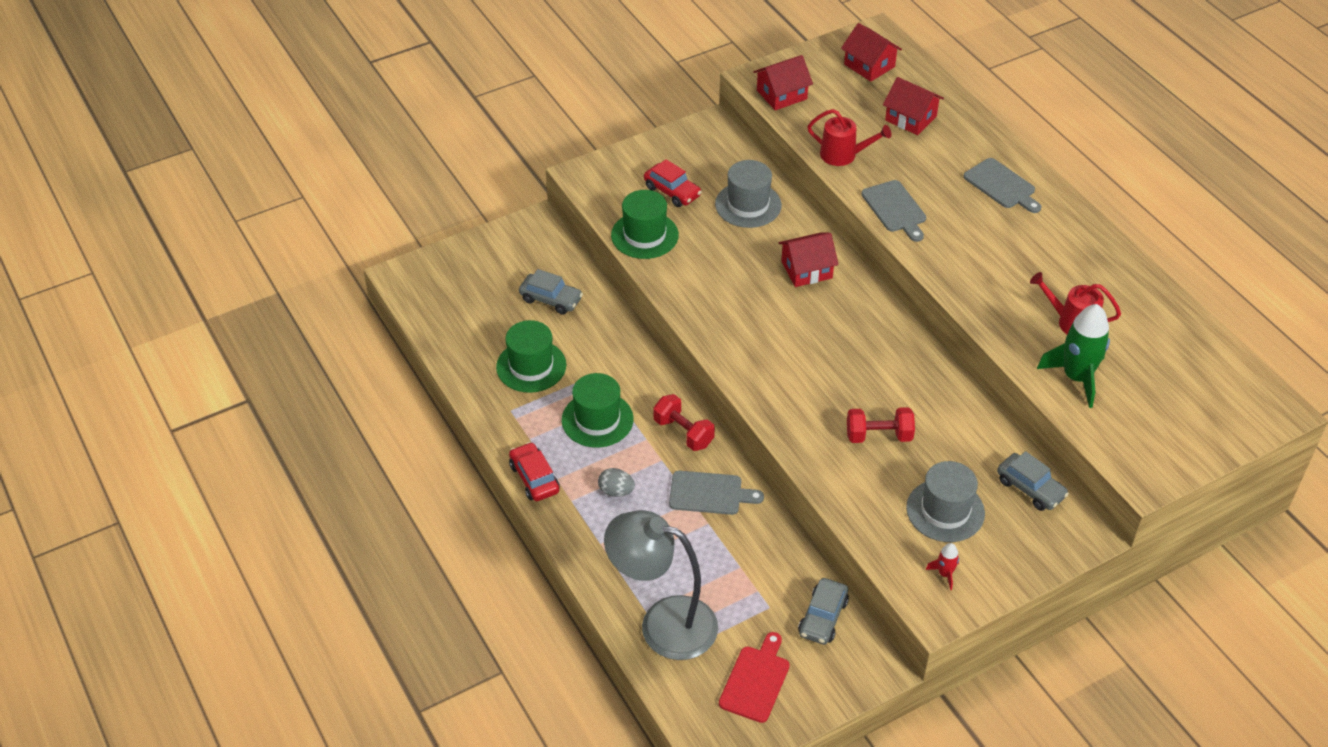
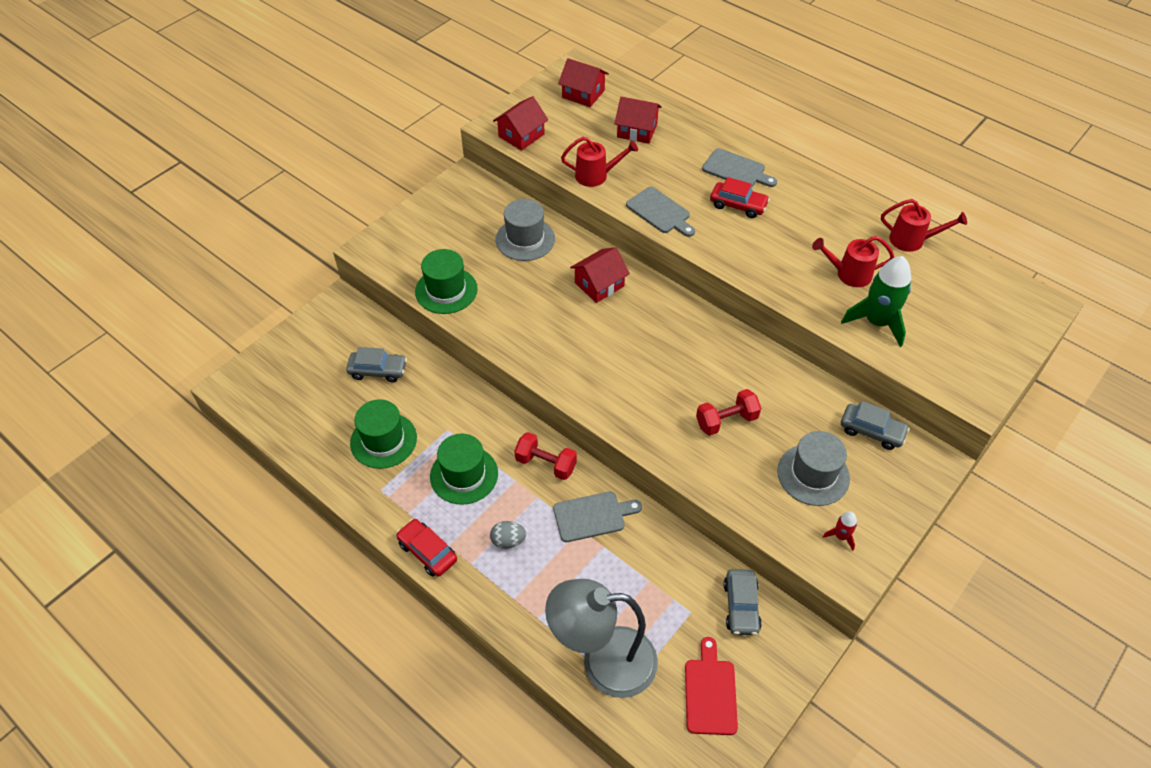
camera: 20 degrees left, 5 degrees up
(672, 191) = (454, 244): red car -> red car (738, 205)
(1164, 307) = (912, 240): none -> red watering can

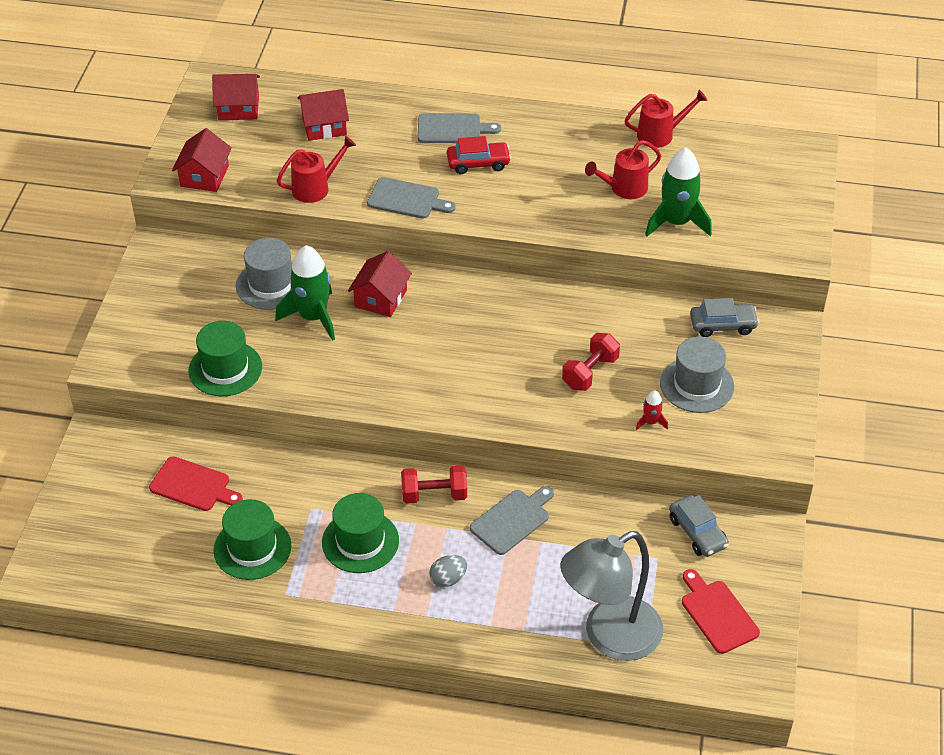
camera: 30 degrees left, 5 degrees down
(378, 371) = (193, 485): grey car -> red cutting board
(427, 552) = (377, 626): red car -> none
(538, 278) = (313, 317): none -> green rocket
(840, 536) = (752, 425): red rocket -> red rocket (650, 422)

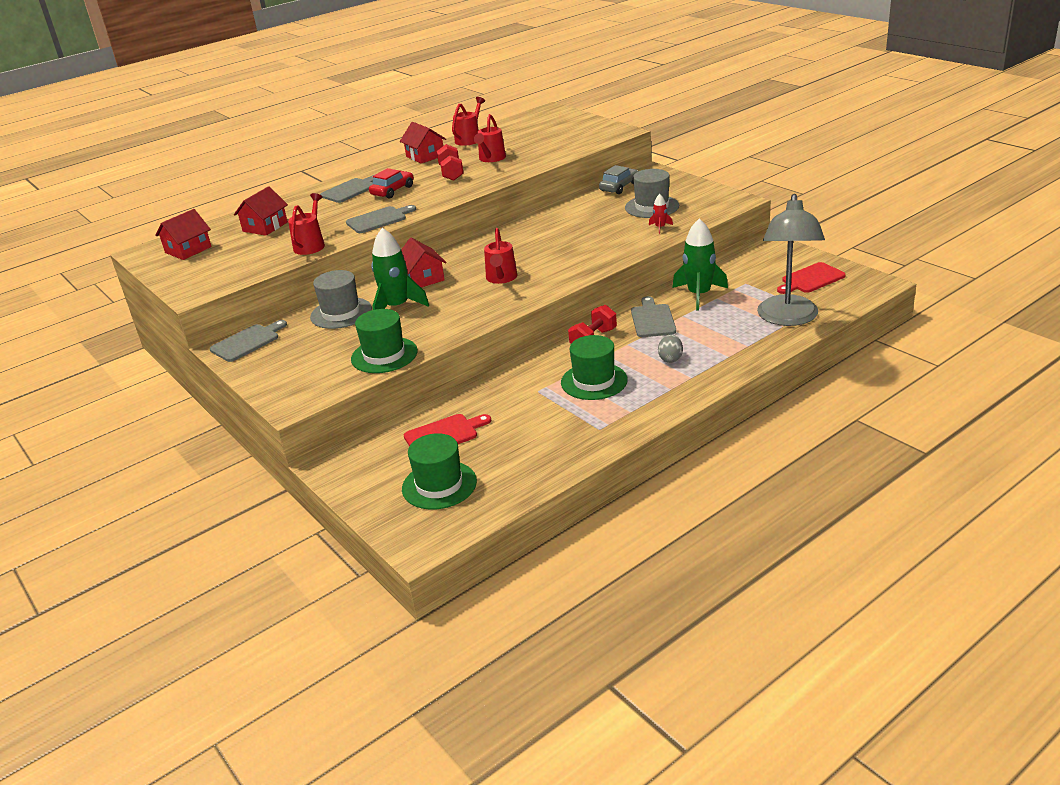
camera: 45 degrees left, 15 degrees down
(174, 256) = (247, 342): none -> grey cutting board
(204, 176) = (221, 280): red house -> red house (425, 156)
(252, 548) = (538, 428): green hat -> green hat (439, 485)
(429, 359) = (501, 278): none -> red watering can
(590, 372) = (594, 233): red dumbbell -> red dumbbell (451, 173)
(676, 222) = (542, 153): green rocket -> green rocket (699, 295)
(697, 532) = (742, 265): grey car -> none
(717, 614) = (811, 279): red cutting board -> red cutting board turned 45 degrees counterclockwise

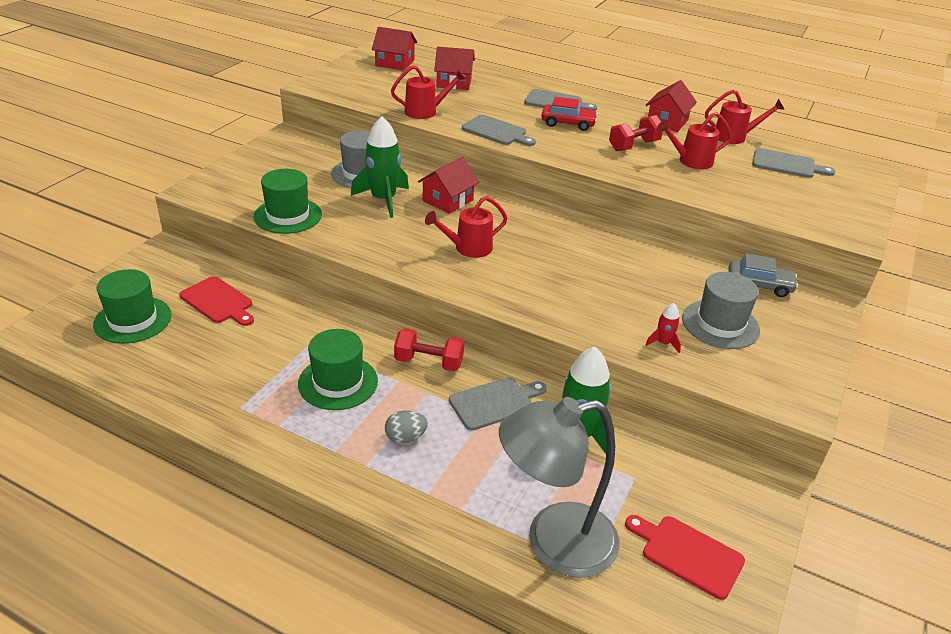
camera: 60 degrees right, 5 degrees up
(247, 342) = (298, 143): grey cutting board -> grey cutting board (787, 164)

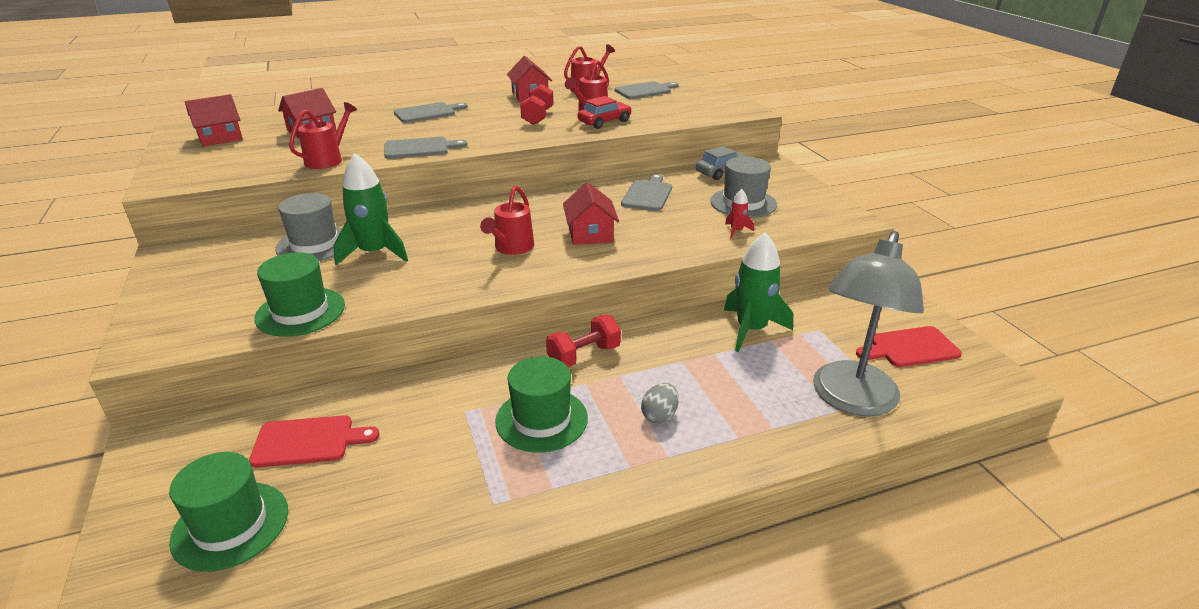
camera: 45 degrees left, 5 degrees down
(447, 200) = (432, 226): red house -> red house (590, 233)
(495, 402) = (673, 348): grey cutting board -> grey cutting board (648, 194)
(568, 123) = (464, 122): red car -> red car (604, 122)

